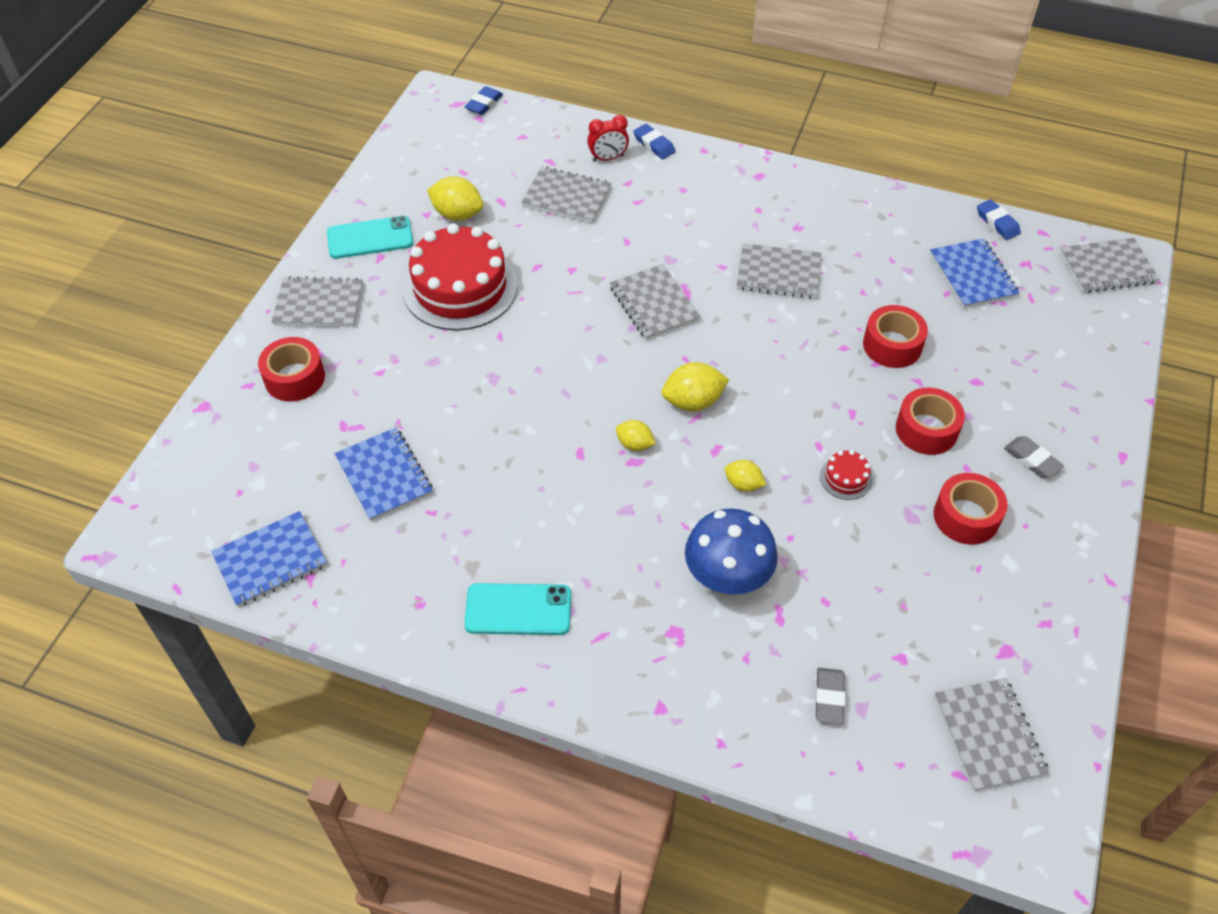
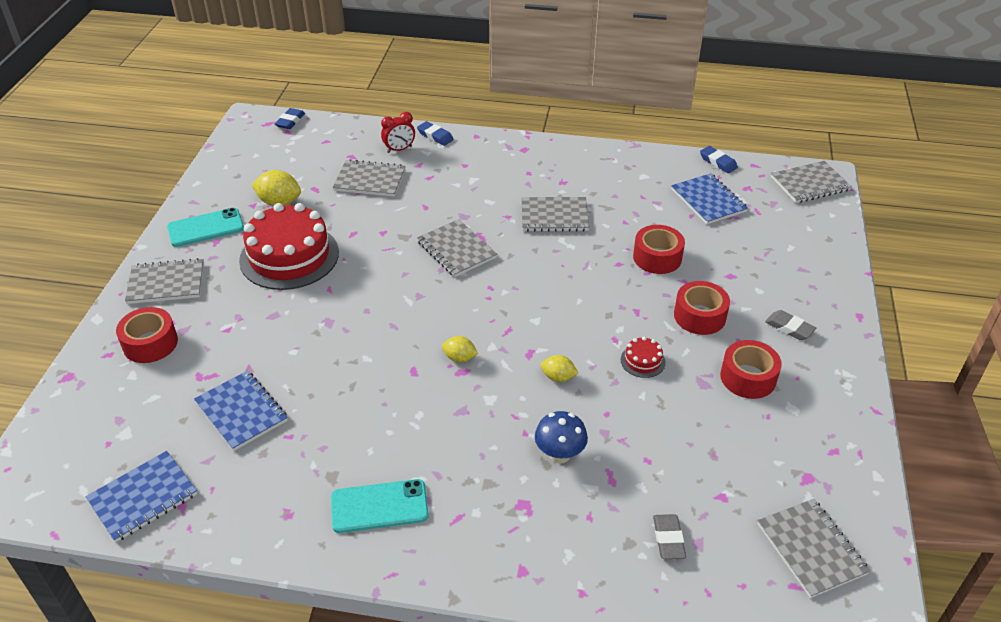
camera: 10 degrees left, 10 degrees down
(693, 402) = (503, 319): yellow lemon -> none
(727, 579) = (559, 454): blue mushroom -> blue mushroom, size x0.66

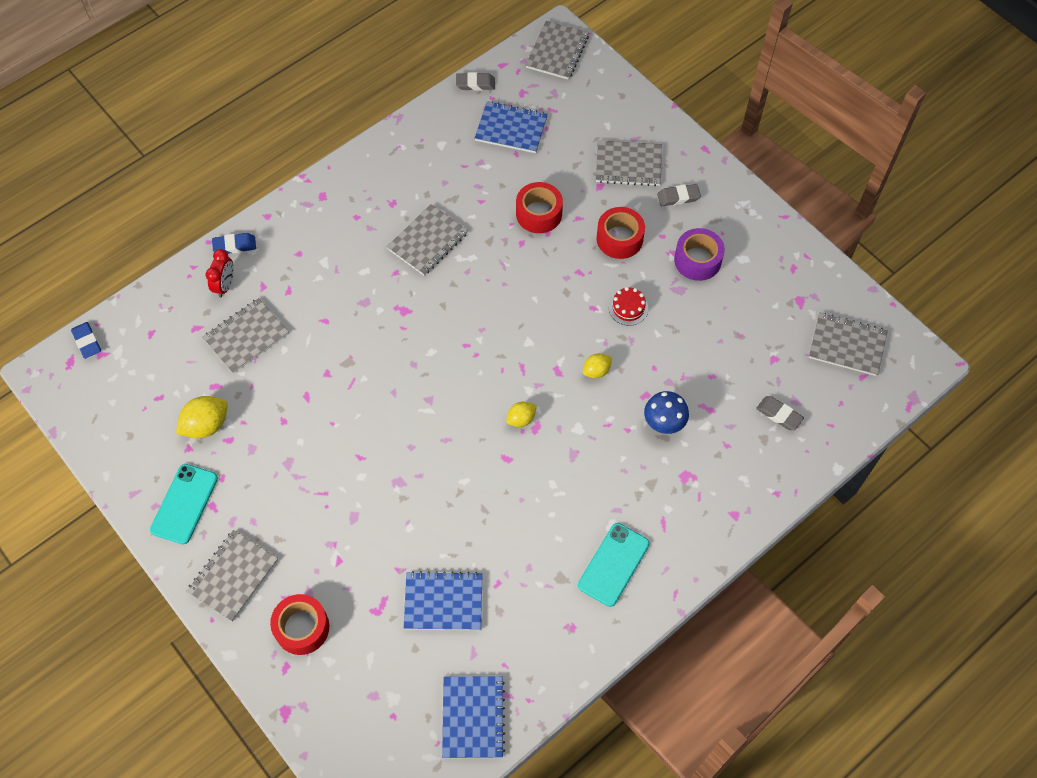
camera: 50 degrees left, 20 degrees up
(289, 256) = (289, 461): red cake -> none
(456, 250) = (401, 336): grey notebook -> grey notebook (628, 165)
(718, 162) = (475, 84): blue eraser -> grey eraser
(748, 377) = (697, 260): red tape -> purple tape

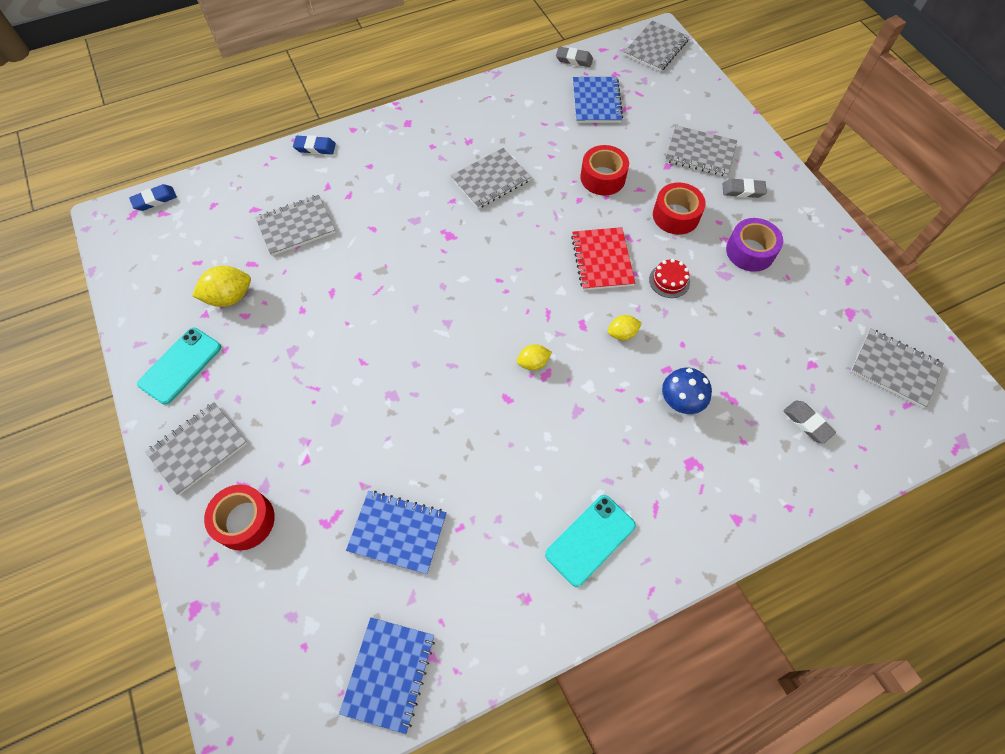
camera: 15 degrees right, 0 degrees up
(87, 342) = (155, 200): blue eraser -> blue eraser turned 75 degrees clockwise
(225, 285) = (294, 179): red clock -> none
(511, 129) = (596, 101): blue notebook -> blue notebook turned 60 degrees clockwise
(560, 301) = (602, 260): none -> red notebook

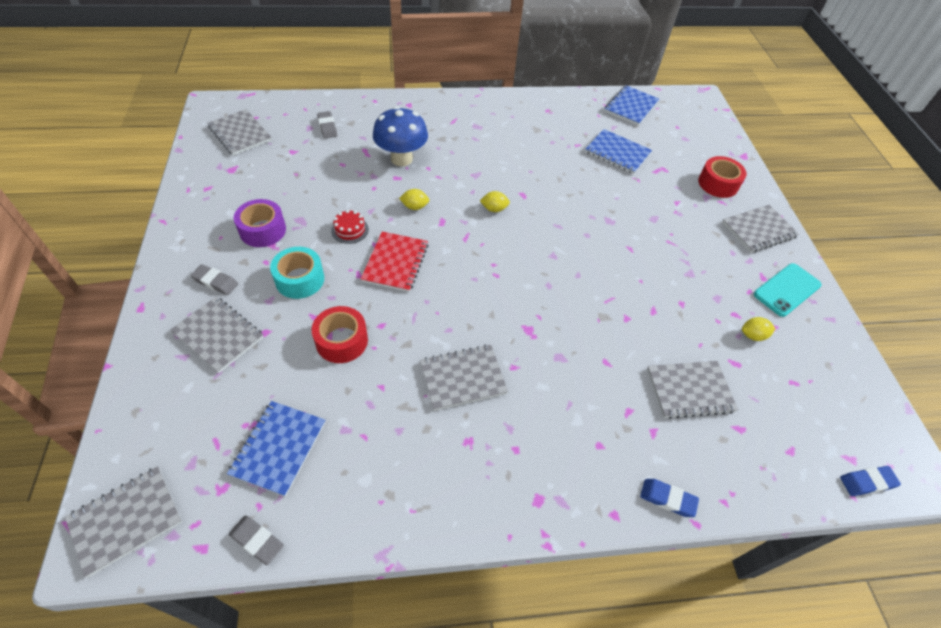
camera: 165 degrees left, 10 degrees down
(229, 297) = (752, 335): yellow lemon -> yellow lemon, size x0.61
(590, 540) = (500, 120): turquoise phone -> none
(676, 215) = (300, 279): red tape -> turquoise tape
(680, 402) = (401, 159): blue mushroom -> blue mushroom, size x1.52

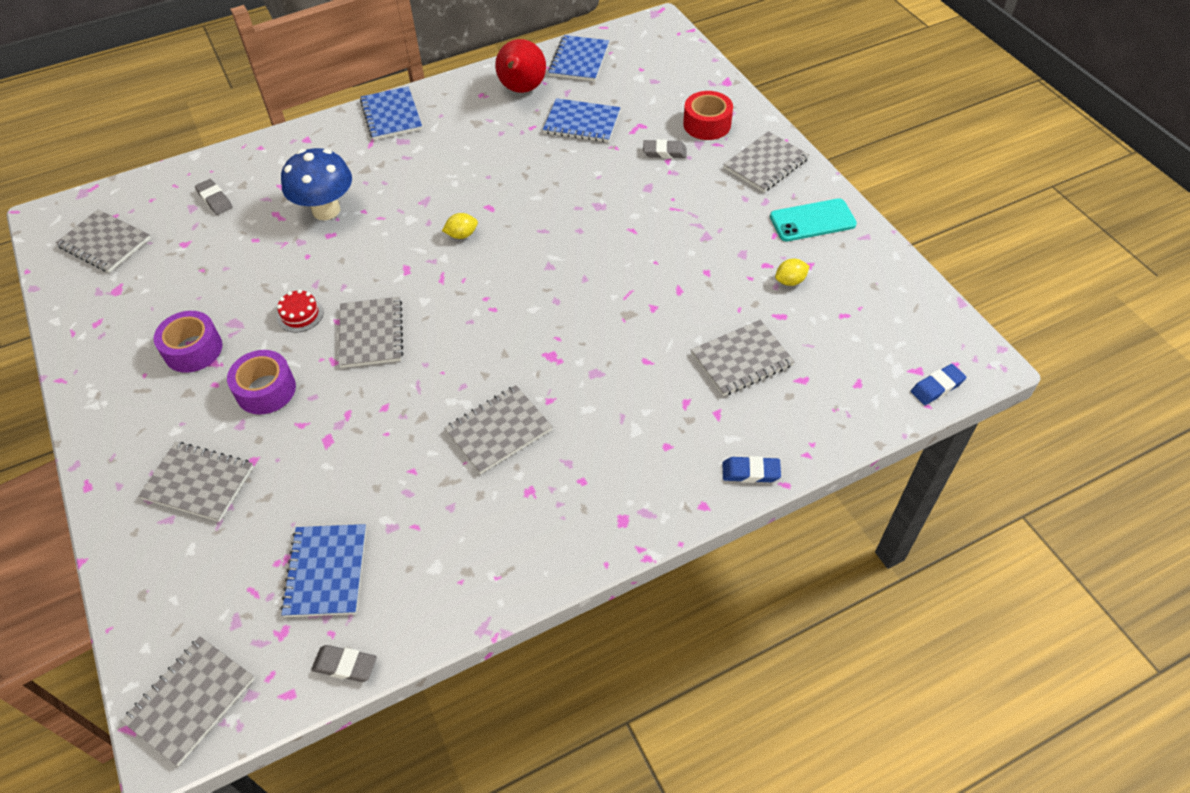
camera: 15 degrees left, 0 degrees up
(215, 282) = (165, 427): grey eraser -> grey eraser (664, 152)
(300, 279) = (266, 390): turquoise tape -> purple tape
(341, 341) = (346, 439): red tape -> none
(395, 263) = (371, 334): red notebook -> grey notebook
(414, 207) = (366, 262): yellow lemon -> none
(476, 105) = (391, 115): none -> blue notebook
(579, 115) = (521, 90): none -> red pear
(787, 290) = (812, 220): turquoise phone -> turquoise phone turned 45 degrees clockwise

